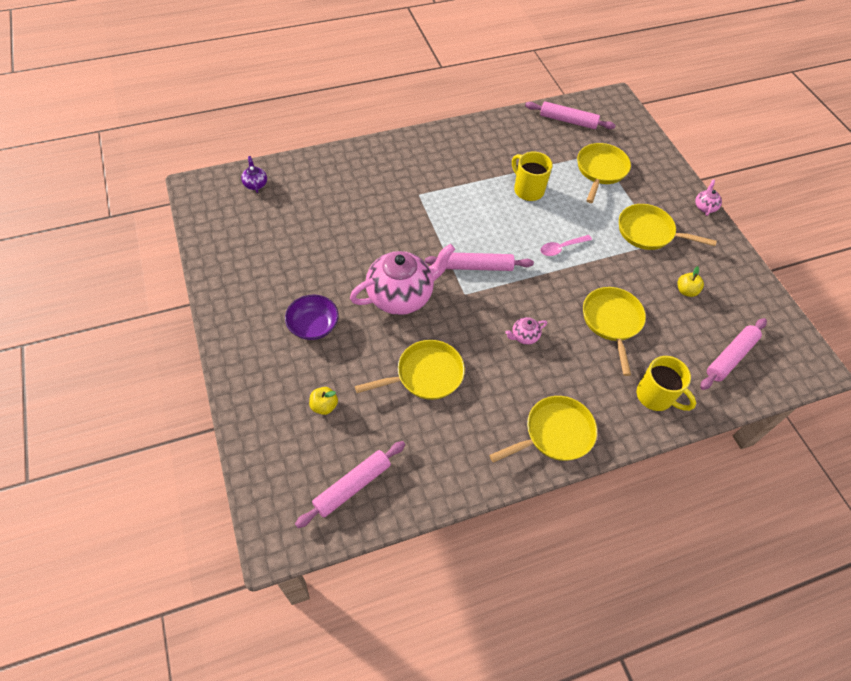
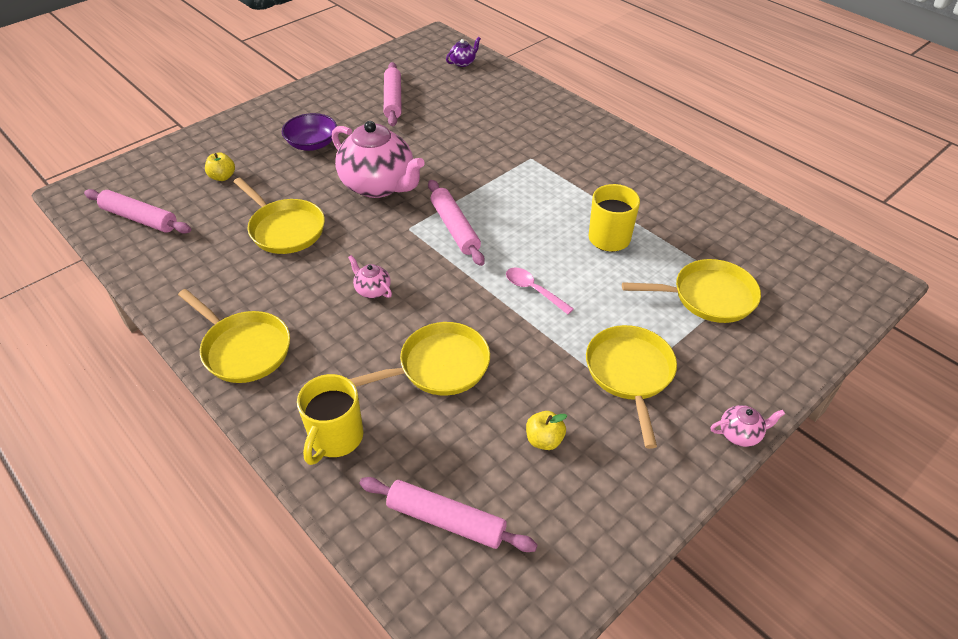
camera: 70 degrees right, 10 degrees down
(568, 121) = (775, 243): pink rolling pin -> pink rolling pin (393, 100)

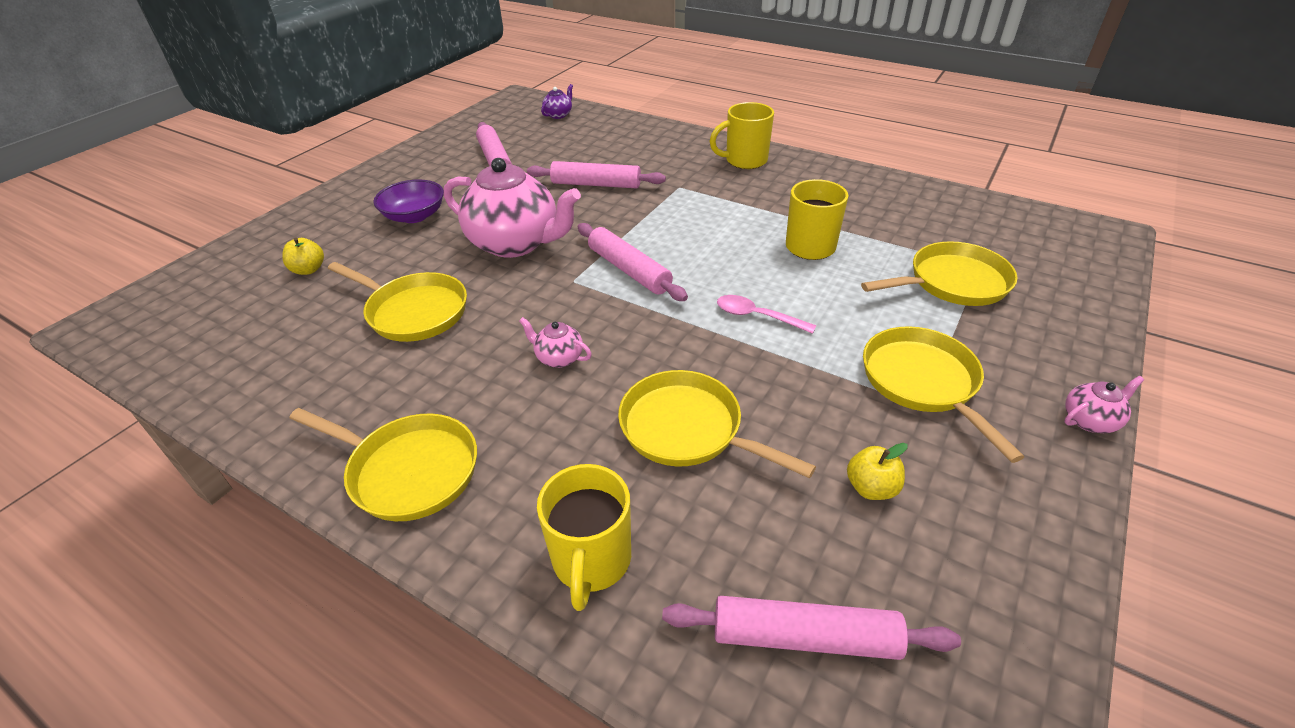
camera: 15 degrees left, 5 degrees down
(140, 218) = (203, 338): pink rolling pin -> pink rolling pin (596, 184)
(438, 366) = (688, 429): yellow pan -> yellow pan turned 105 degrees counterclockwise
(599, 142) = (744, 161): none -> yellow mug

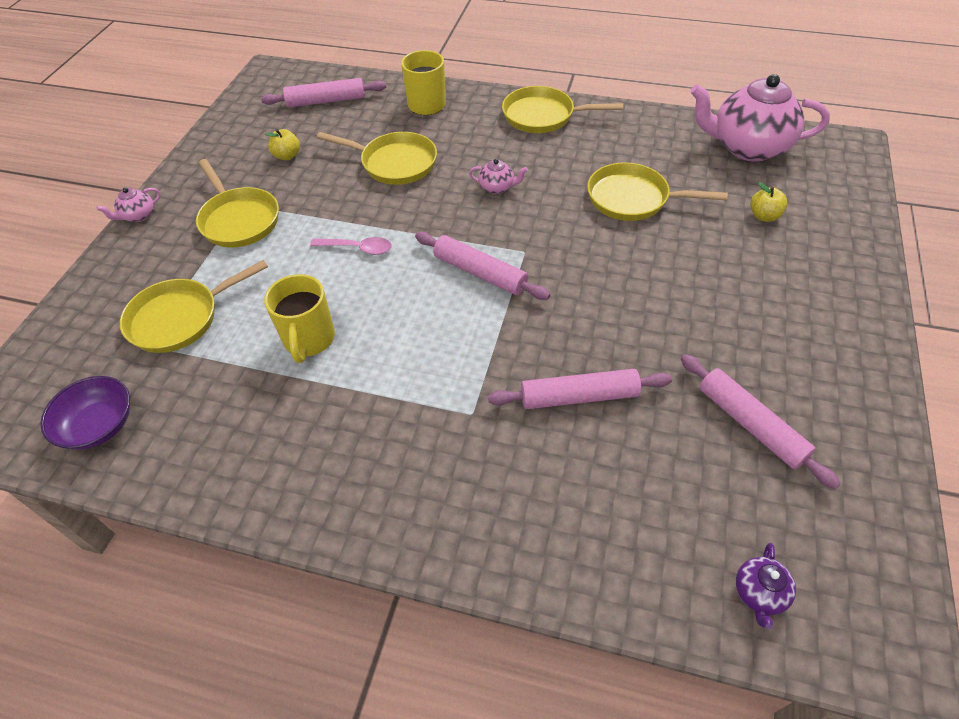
camera: 165 degrees right, 10 degrees up
(414, 216) = (743, 297): purple bowl -> purple bowl (99, 425)
(516, 243) = (606, 282): pink teapot -> pink teapot (747, 147)
(744, 161) = (395, 500): yellow mug -> none

